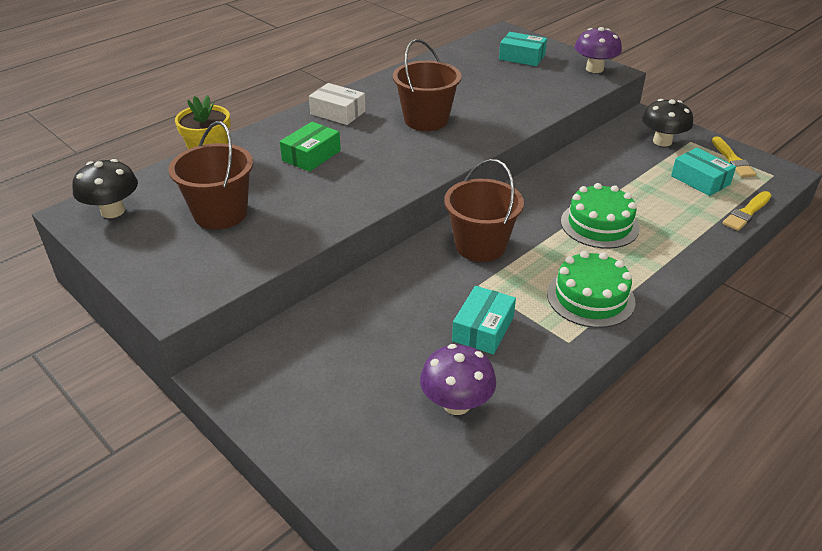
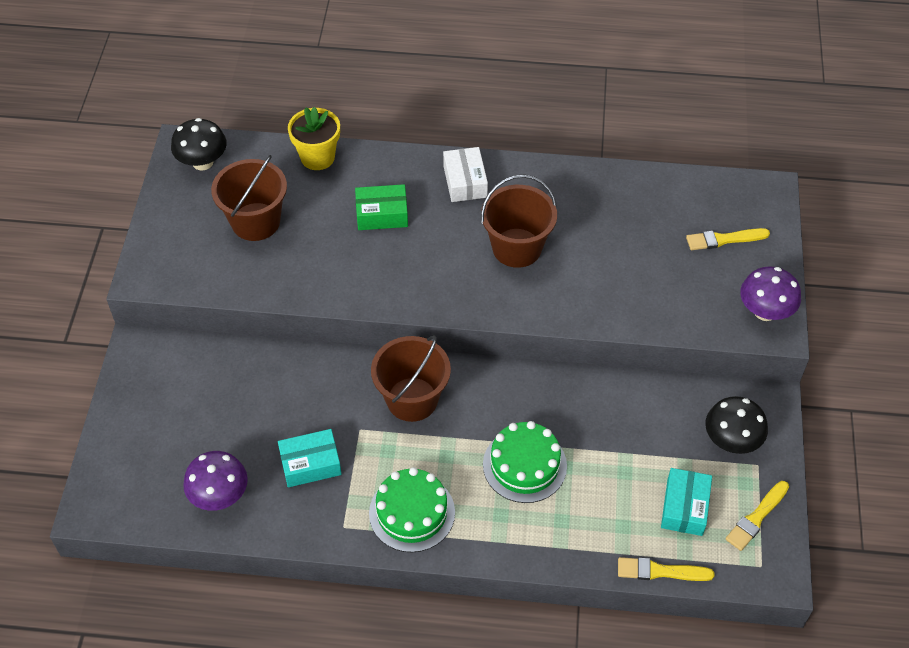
camera: 50 degrees right, 15 degrees up
(522, 57) = (724, 239): turquoise box -> yellow brush

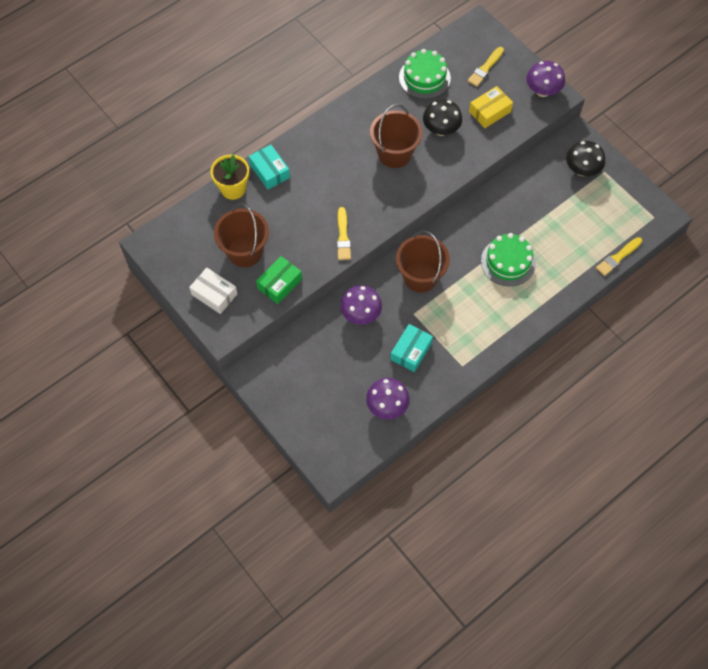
camera: 45 degrees left, 10 degrees up
(202, 162) = (172, 243): black mushroom -> black mushroom (441, 129)
(307, 383) = (361, 314): none -> purple mushroom
(382, 214) = (306, 192): green box -> green box (279, 283)
(412, 512) = (484, 330): green cake -> green cake (424, 78)
(465, 181) = (327, 139): white box -> white box (214, 294)
(674, 286) = (490, 112): none -> yellow box
(684, 507) = (596, 219): turquoise box -> turquoise box (269, 171)
(756, 518) = (629, 197): yellow brush -> yellow brush (343, 236)

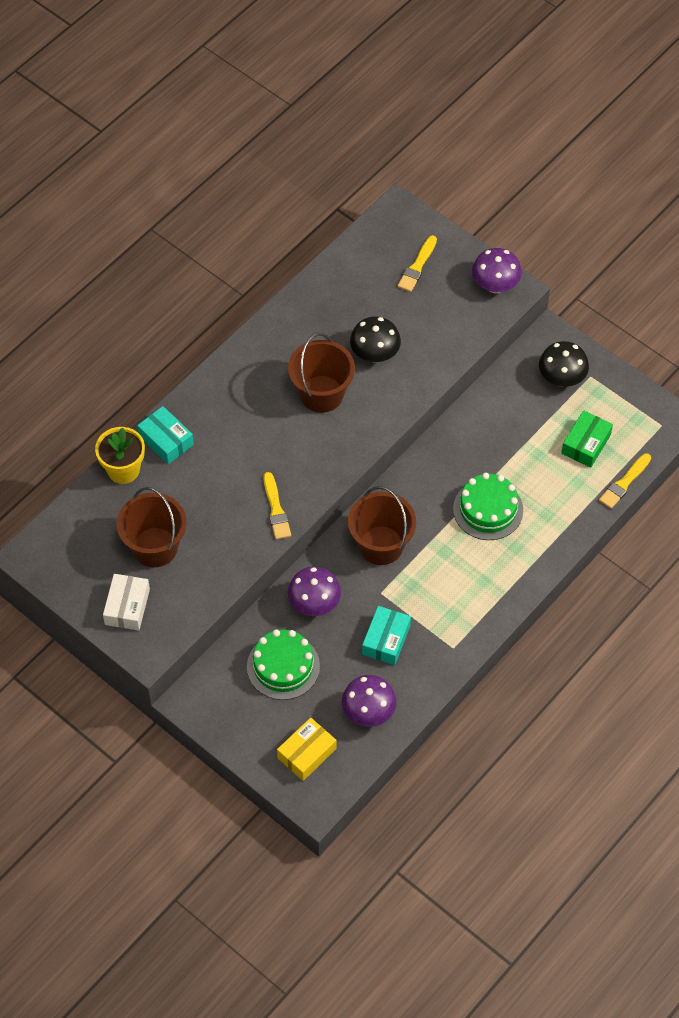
camera: 10 degrees left, 5 degrees down
(214, 294) = (127, 607): white box -> white box turned 75 degrees clockwise
(279, 283) = (207, 580): green box -> green box (586, 444)
(424, 78) = (341, 290): green cake -> green cake (283, 666)
(490, 112) = (433, 322): yellow box -> yellow box (307, 753)

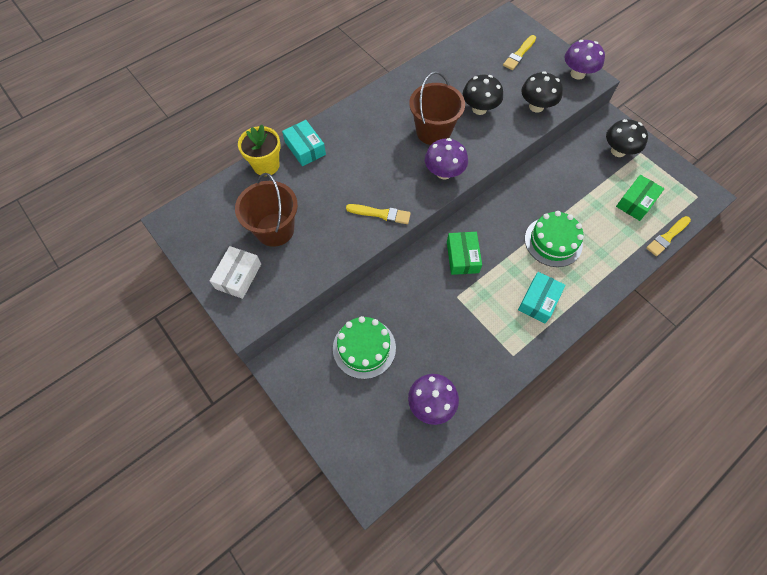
camera: 10 degrees right, 5 degrees up
(276, 509) = (381, 214): yellow brush -> yellow brush turned 75 degrees counterclockwise
(307, 753) = (370, 434): yellow box -> none
(314, 604) = (400, 297): purple mushroom -> purple mushroom (444, 172)
(381, 545) = (462, 257): brown bucket -> green box
(386, 640) = (455, 338): turquoise box -> turquoise box (538, 301)
(446, 340) = (536, 106): none -> black mushroom

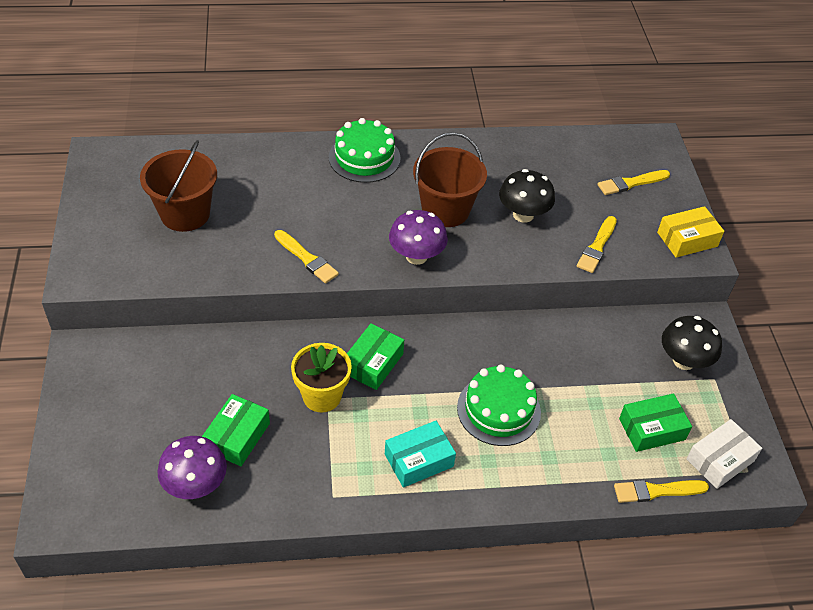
camera: 30 degrees right, 15 degrees down
(238, 276) = (110, 236): white box -> white box (720, 460)
(266, 165) = (234, 151): yellow flower pot -> yellow flower pot (322, 396)
(305, 148) = (289, 156): turquoise box -> none
(364, 348) = (179, 387): green cake -> green cake (364, 157)
(427, 356) = (237, 436): none -> green box
(536, 106) = (597, 247): black mushroom -> yellow brush
(577, 74) = (687, 239): purple mushroom -> yellow box

